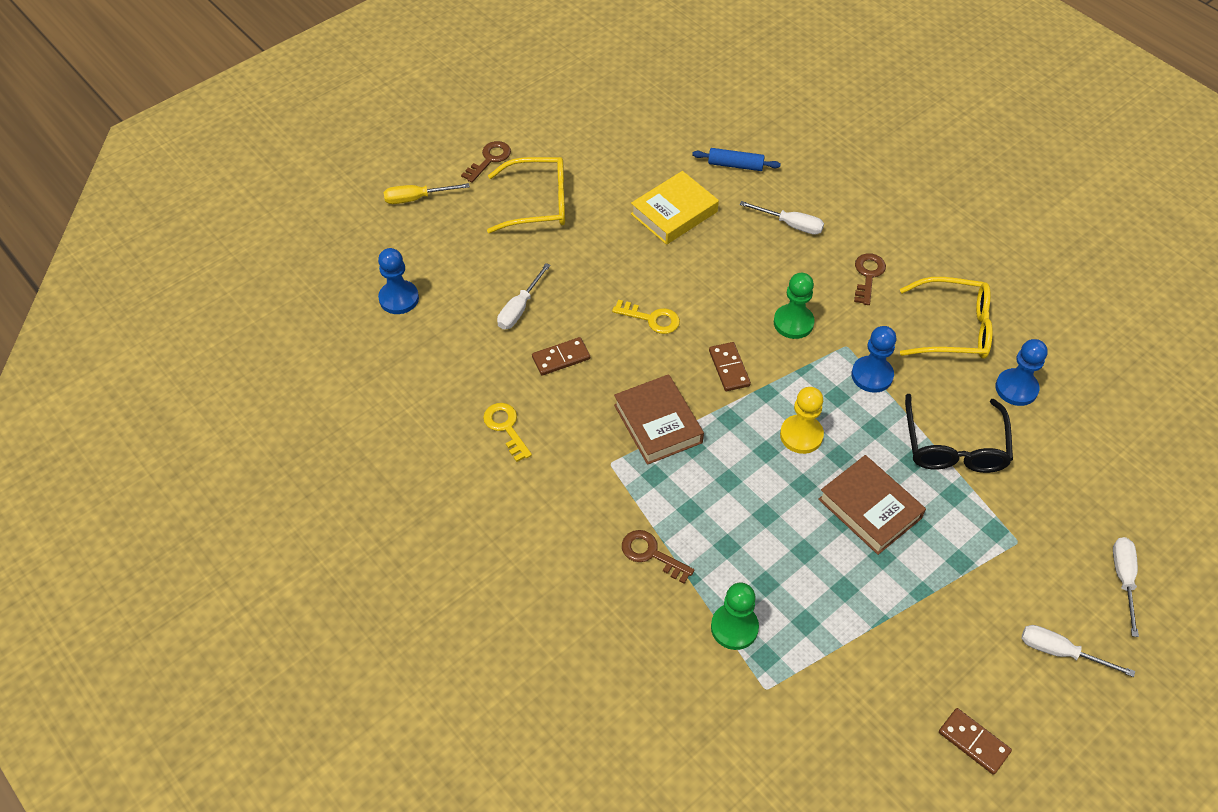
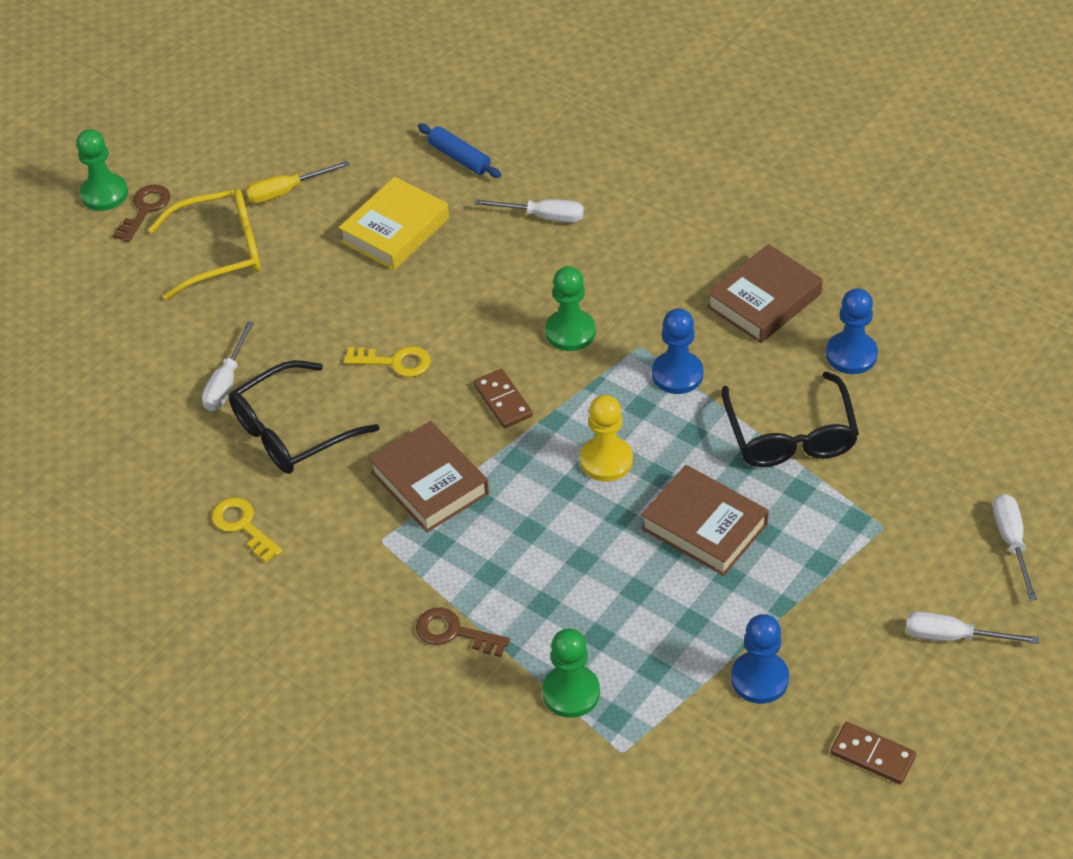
camera: 10 degrees left, 5 degrees down
(399, 298) = (69, 401): blue pawn -> blue pawn (759, 679)
(416, 198) = (62, 275): yellow screwdriver -> yellow screwdriver (286, 191)
(462, 141) = (104, 194): none -> green pawn
(561, 358) = (292, 431): brown domino -> black glasses
(735, 165) = (459, 157): blue rolling pin -> blue rolling pin turned 45 degrees clockwise
(868, 275) = (650, 258): brown key -> none
(953, 328) = (764, 300): yellow glasses -> brown book

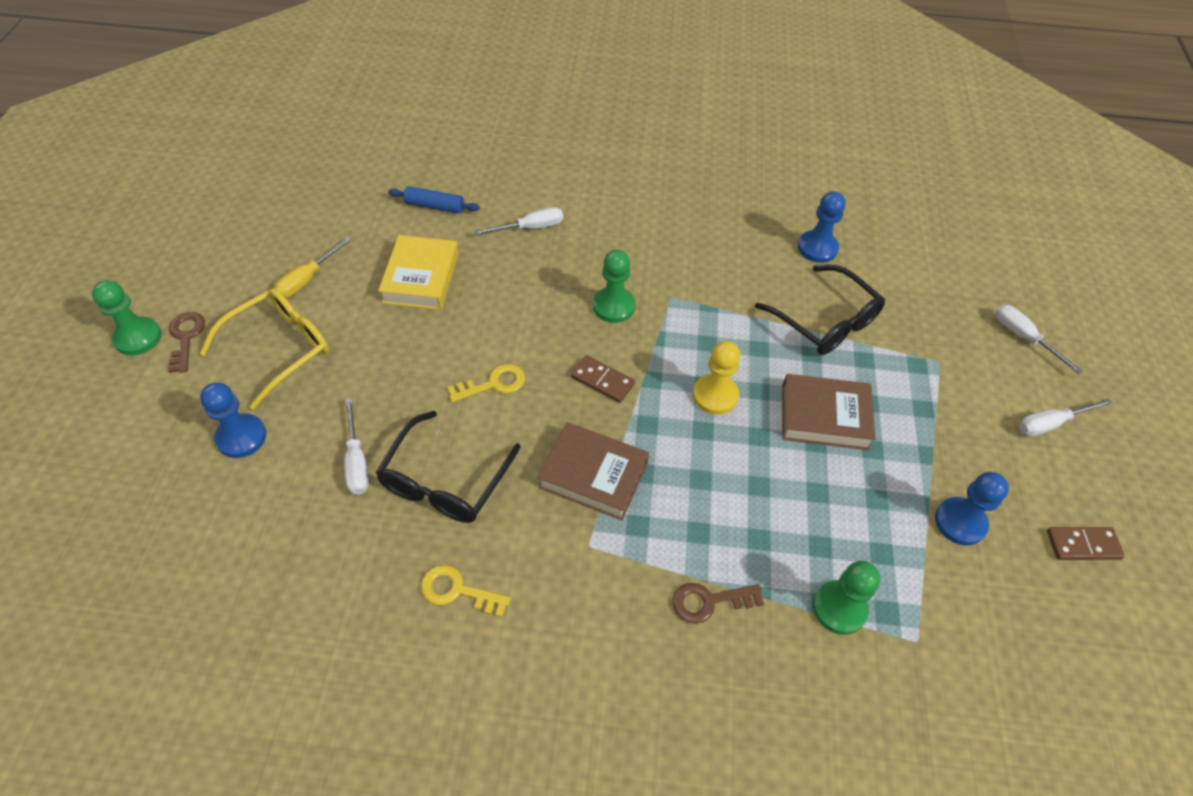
camera: 35 degrees left, 5 degrees up
(677, 374) = (714, 308): blue pawn -> blue pawn (241, 437)
(764, 300) = (731, 232): brown book -> none

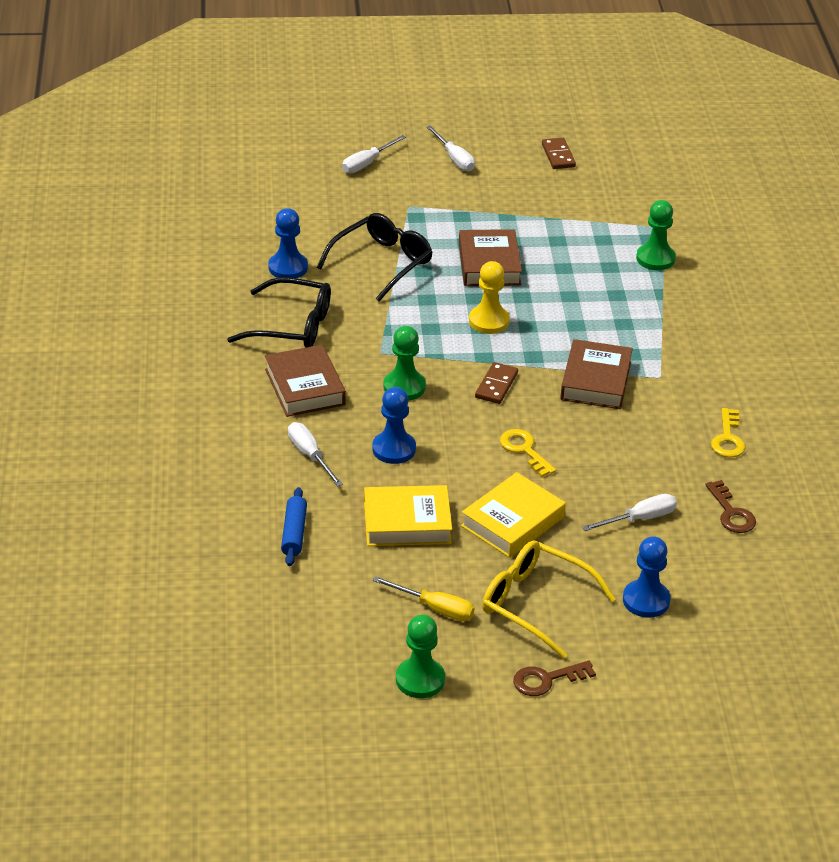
camera: 100 degrees left, 15 degrees down
(138, 337) = (560, 718): green pawn -> green pawn (420, 679)
(393, 353) = (512, 521): none -> yellow book
(445, 480) = (636, 462): black glasses -> black glasses (291, 326)
(626, 236) = (304, 387): none -> brown book
(709, 601) = (678, 316): brown key -> brown key (731, 513)
(960, 522) = (562, 205): blue pawn -> blue pawn (394, 449)

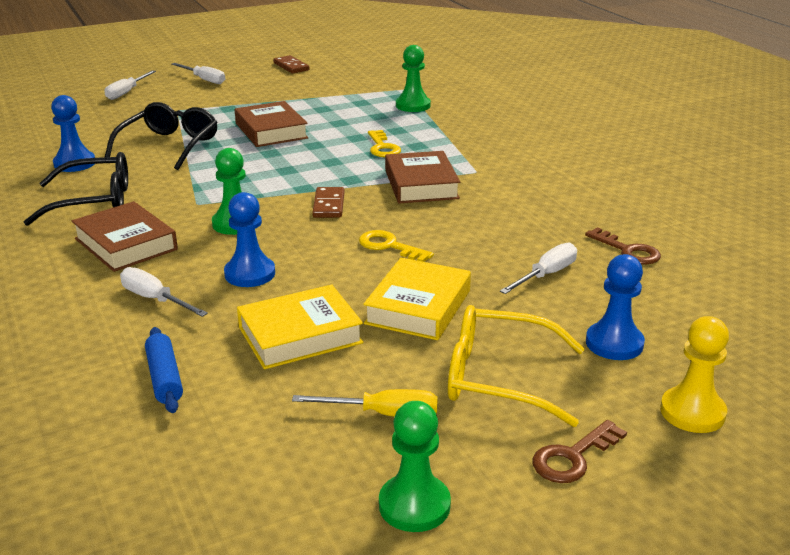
camera: 20 degrees left, 10 degrees down
(489, 321) = (293, 164): yellow pawn -> yellow pawn (692, 412)
(728, 439) = (573, 199): yellow key -> yellow key (382, 147)

